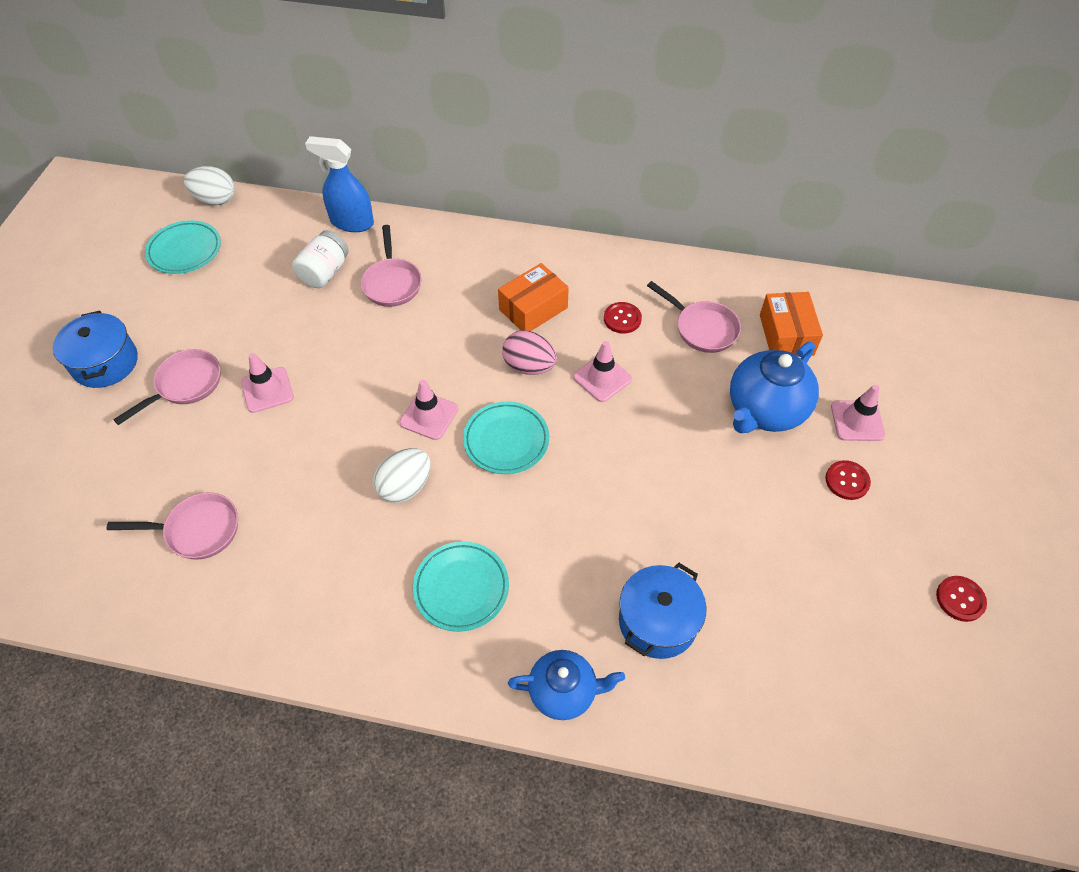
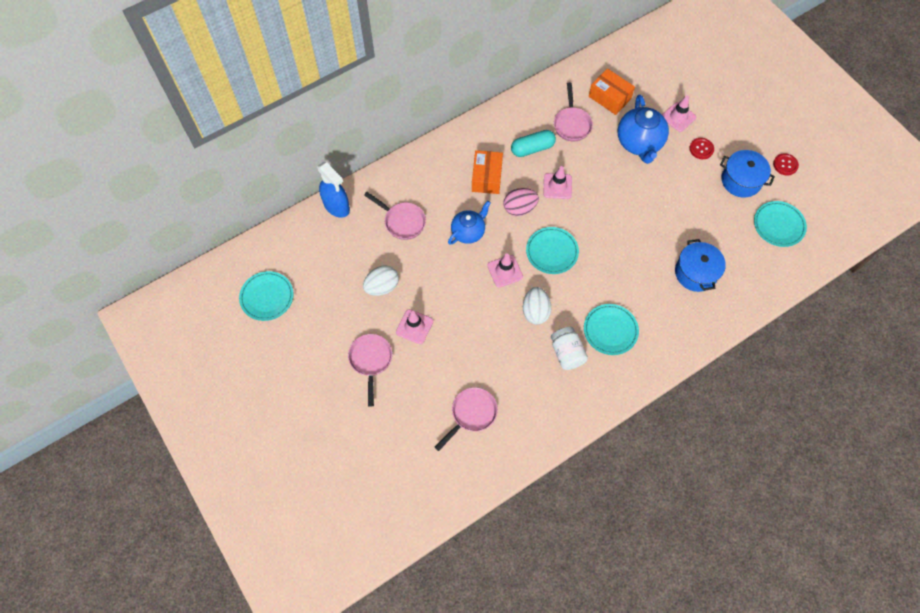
camera: 45 degrees left, 10 degrees up
(105, 363) = (313, 388): blue pot -> blue pot (741, 180)
(215, 200) = (241, 256): white egg -> white egg (382, 287)
(324, 272) = (360, 245): white jar -> white jar (567, 353)
(351, 222) = (336, 206): blue spray bottle -> blue spray bottle turned 105 degrees counterclockwise
(564, 692) = (693, 332): blue teapot -> blue teapot (468, 232)
(622, 319) = (532, 148): red button -> turquoise capsule
(702, 328) = (572, 124): pink pan -> pink pan turned 90 degrees clockwise
(856, 669) = (778, 225): none -> turquoise plate

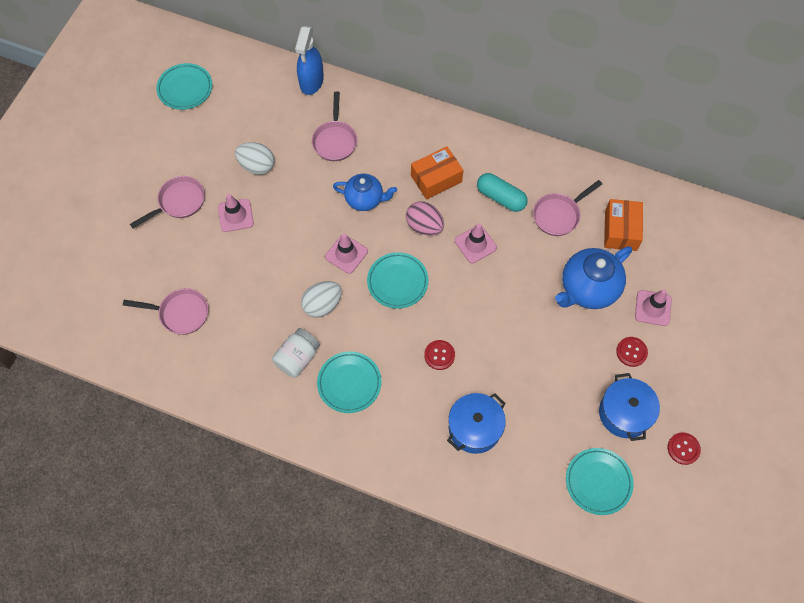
camera: 55 degrees right, 0 degrees up
(627, 261) = (439, 355): none -> red button

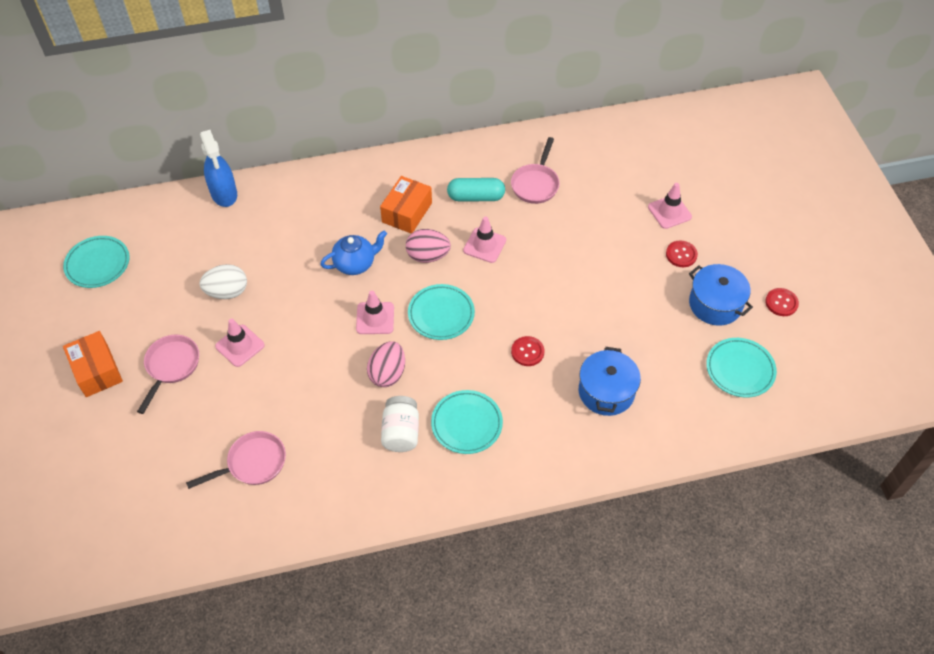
camera: 35 degrees left, 10 degrees down
(322, 305) = (387, 373): white egg -> pink egg
(335, 140) = (287, 230): pink pan -> none
(588, 289) = (607, 227): blue teapot -> none
(620, 230) = (595, 168): orange box -> orange box (97, 371)

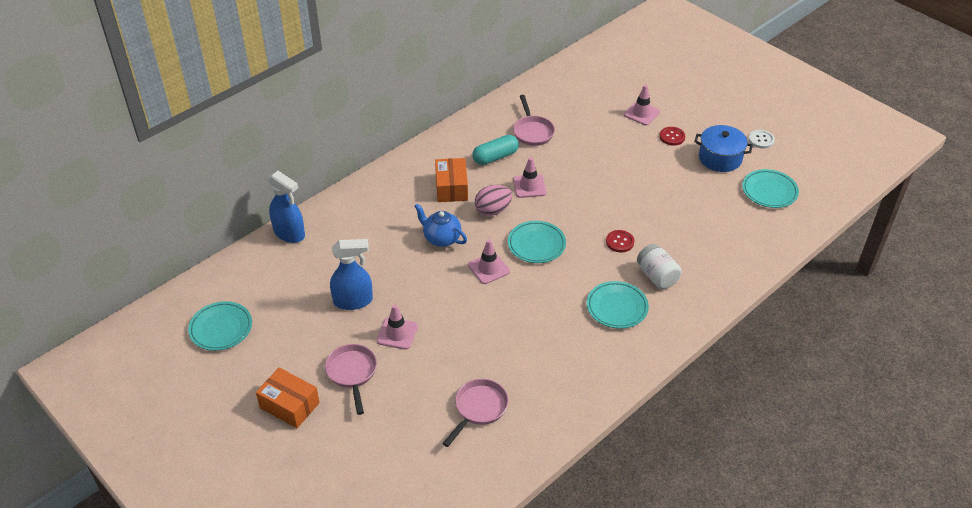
camera: 30 degrees left, 10 degrees down
(227, 292) = (353, 301): white egg -> blue spray bottle
(355, 264) = (441, 238): blue teapot -> blue teapot turned 90 degrees counterclockwise
(387, 373) = (530, 301): pink egg -> none
(401, 432) = (574, 335): white jar -> white jar (657, 276)
(606, 392) = (695, 243): blue pot -> none
(781, 303) = (761, 140): red button -> white button

